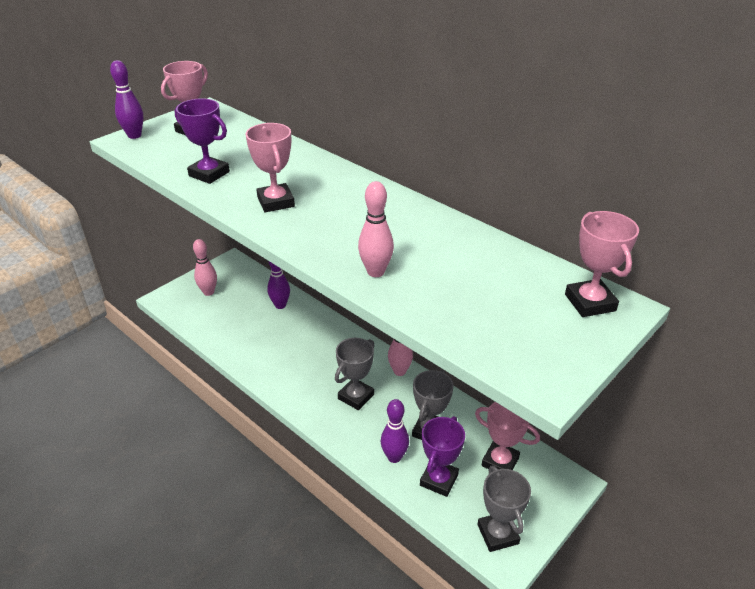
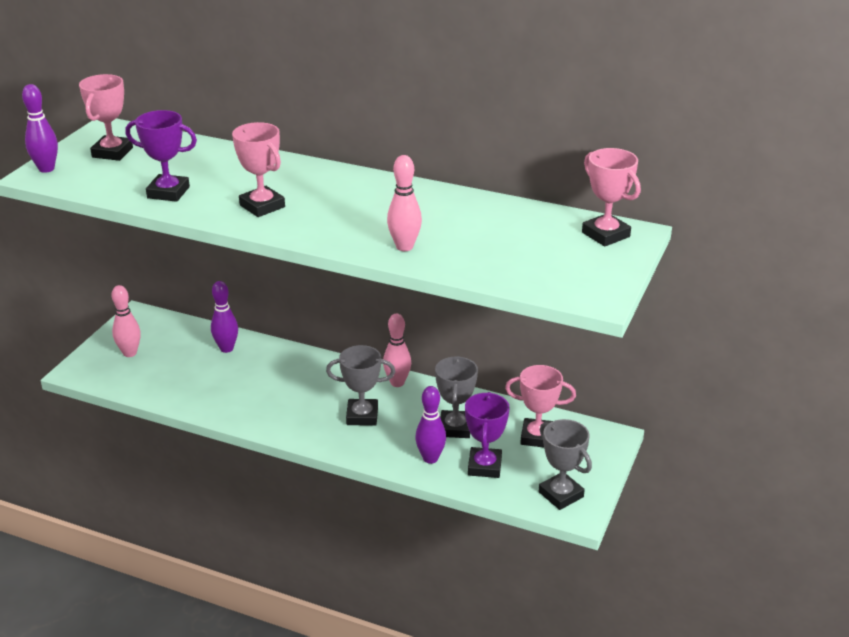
camera: 20 degrees left, 5 degrees down
(356, 396) = (362, 416): grey trophy -> grey trophy turned 75 degrees clockwise

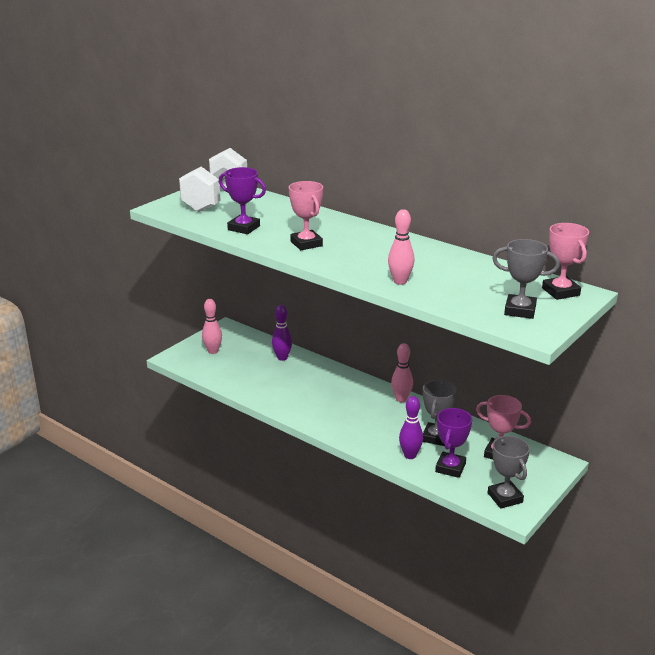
camera: 15 degrees right, 5 degrees down
(46, 169) = (167, 205): purple bowling pin -> none
(112, 152) = (215, 199): pink trophy -> white dumbbell
(362, 416) = (367, 418): grey trophy -> grey trophy (520, 310)

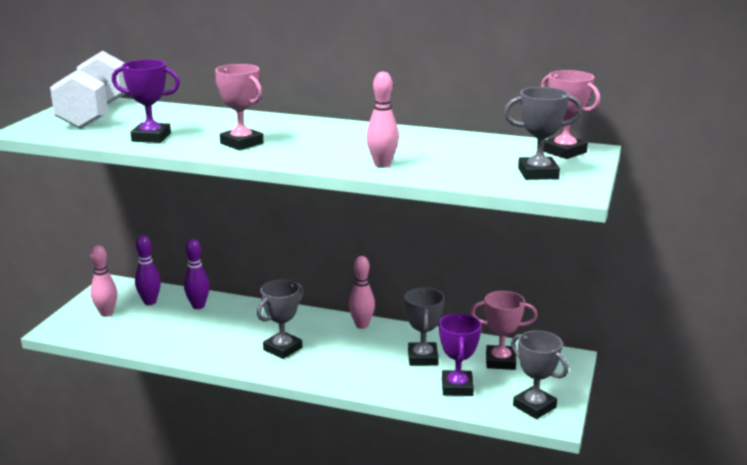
camera: 20 degrees left, 5 degrees down
(329, 407) = (283, 349): none -> grey trophy
(410, 455) = (404, 383): purple bowling pin -> purple bowling pin (150, 302)

